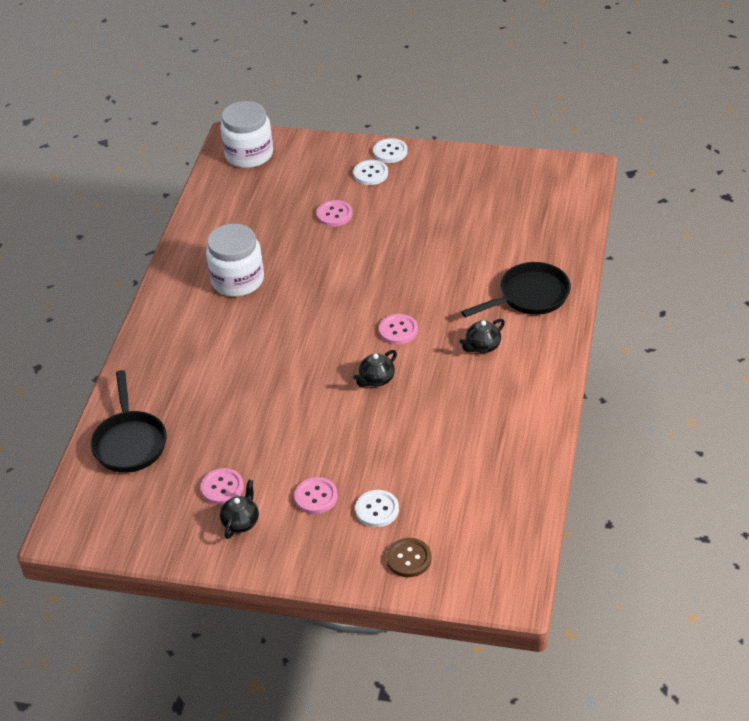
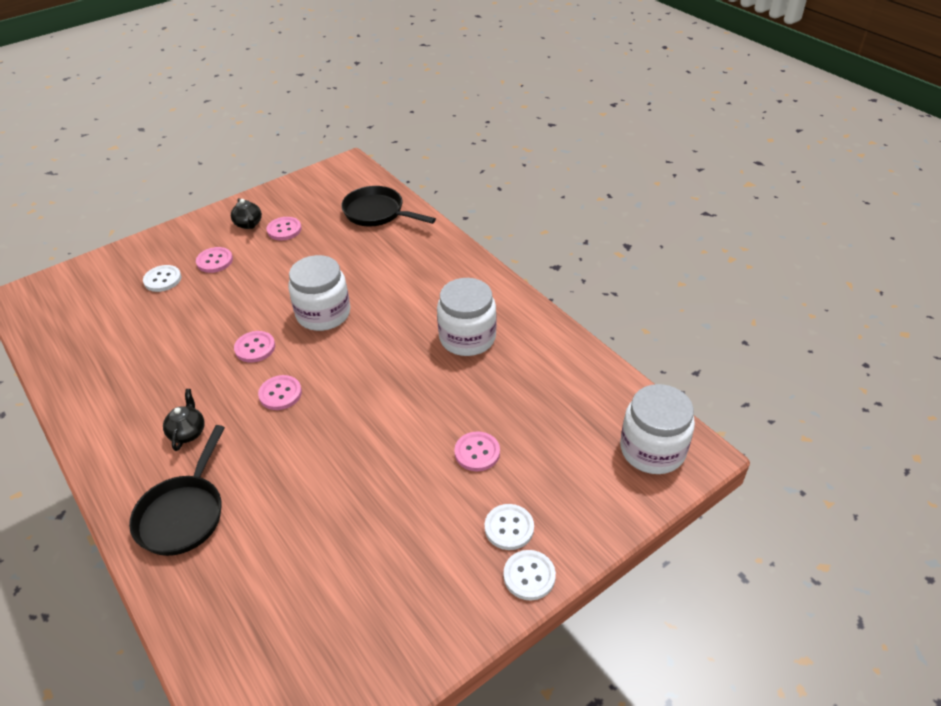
camera: 130 degrees right, 0 degrees up
(299, 372) = (323, 314): none -> white jar
(376, 379) = (255, 348): black teapot -> pink button
(409, 559) = (112, 271): brown button -> none

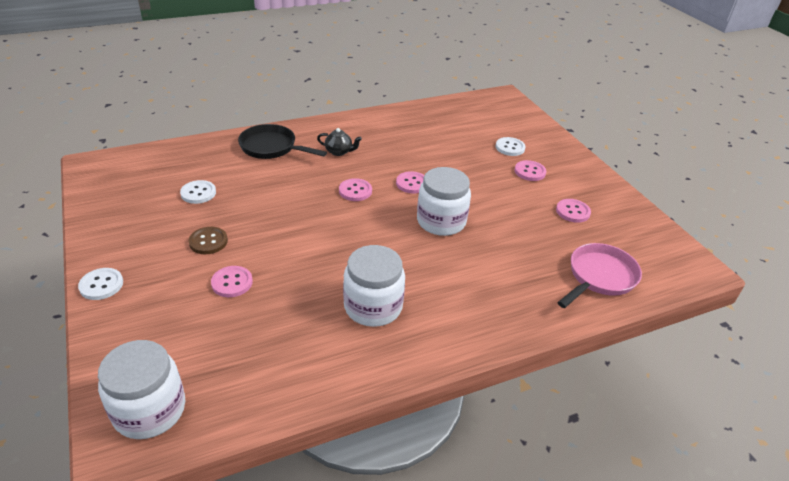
camera: 100 degrees right, 5 degrees down
(248, 224) = (583, 192): black teapot -> none
(377, 213) = (599, 277): black pan -> pink pan
(418, 502) = (208, 241): none -> brown button
(509, 528) = (149, 284): white button -> white button (198, 193)

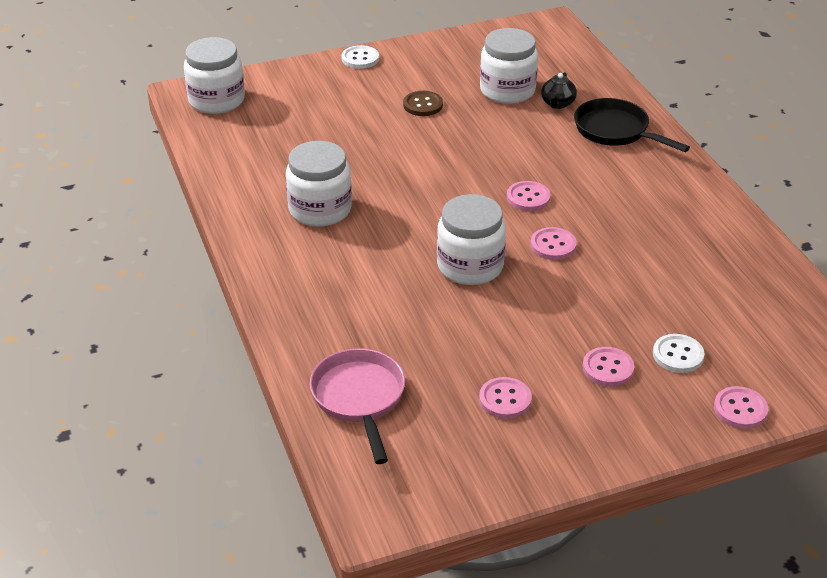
camera: 95 degrees right, 0 degrees up
(198, 193) = (507, 90): white button -> white jar
(232, 282) = (360, 124): pink button -> pink button (740, 409)
(271, 147) = (615, 131): black pan -> black pan turned 75 degrees counterclockwise
(339, 152) = (619, 184): black teapot -> black teapot (557, 104)
(599, 277) = (359, 398): pink pan -> pink pan turned 150 degrees counterclockwise

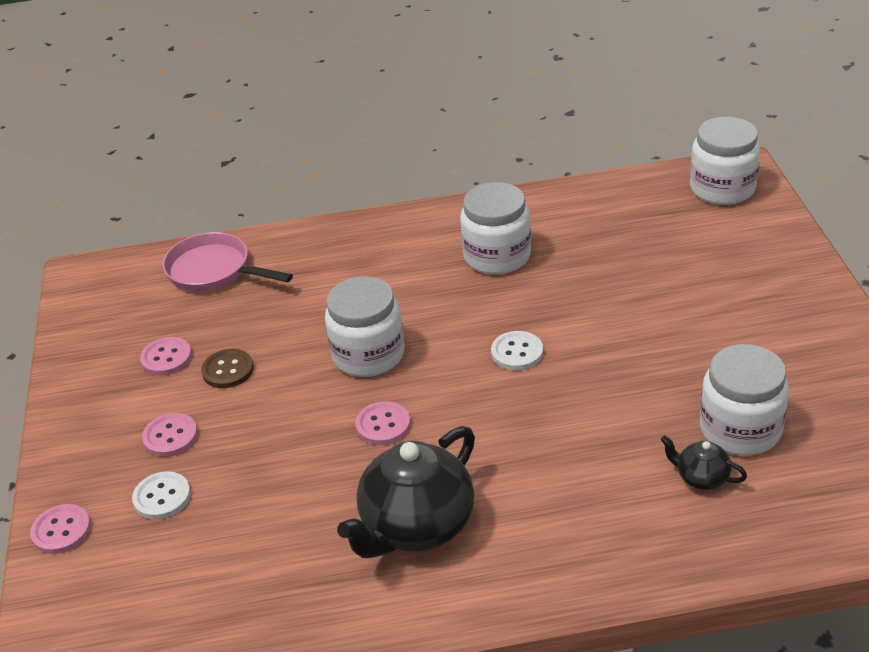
camera: 105 degrees right, 0 degrees up
(359, 398) = (213, 271): pink pan -> pink pan turned 150 degrees counterclockwise
(360, 58) = (825, 297): white button -> white button (517, 352)
(423, 105) = (704, 344): brown button -> brown button (228, 370)
(528, 198) = (481, 416): pink button -> none
(615, 131) = (622, 530): black pan -> none
(649, 215) = (416, 526): none -> black teapot

